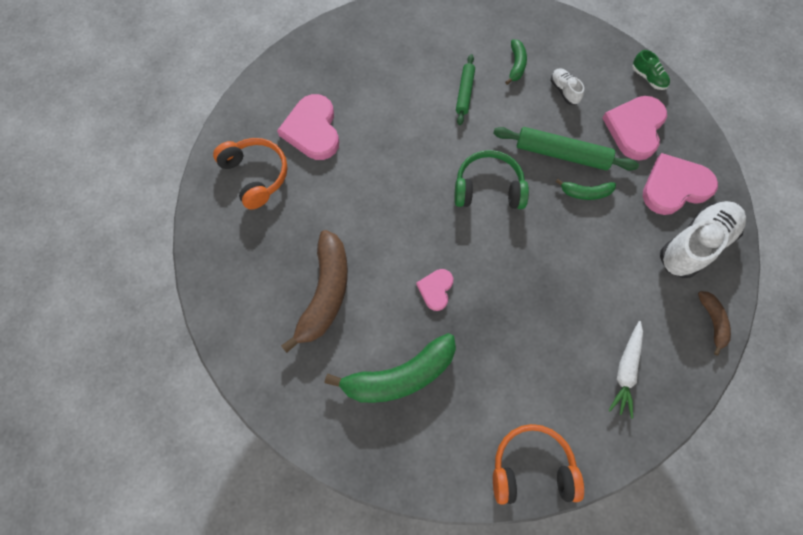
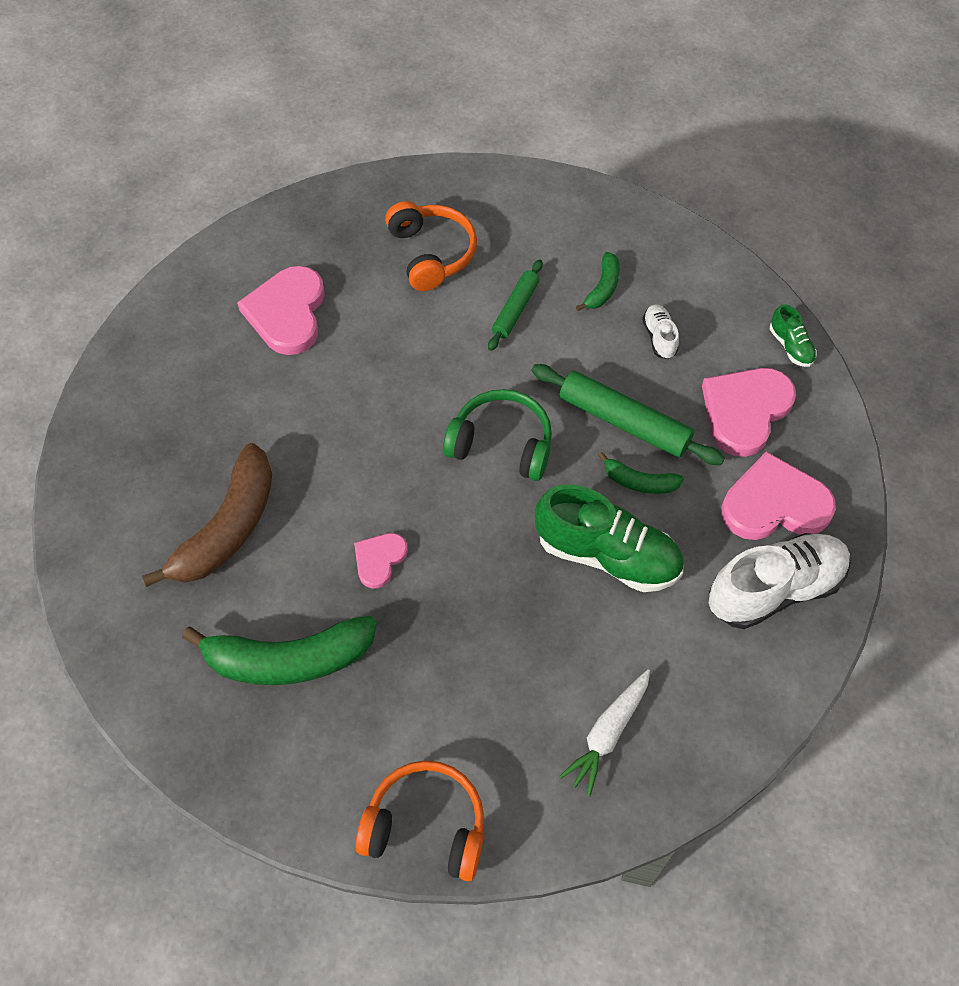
camera: 15 degrees right, 10 degrees down
(256, 175) = (190, 355): orange headphones -> orange headphones (431, 254)
(583, 248) = (607, 555): none -> green shoe
(712, 321) = (761, 700): brown banana -> none

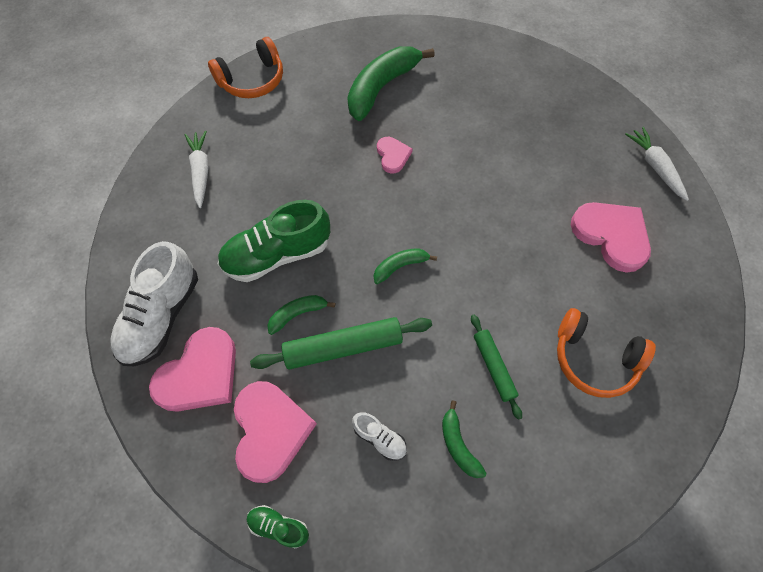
camera: 135 degrees right, 5 degrees up
(160, 328) = (655, 167): none -> white carrot
(228, 527) = (479, 111): brown banana -> none
(501, 444) = (400, 266): green headphones -> green banana

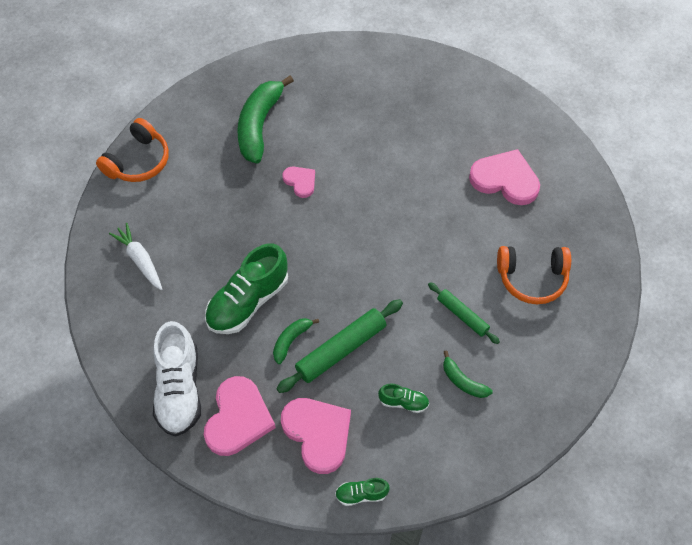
camera: 25 degrees left, 5 degrees down
(380, 438) = (403, 402): white shoe -> green shoe
(400, 266) = (353, 270): green banana -> none
(655, 167) = (515, 111): white carrot -> none

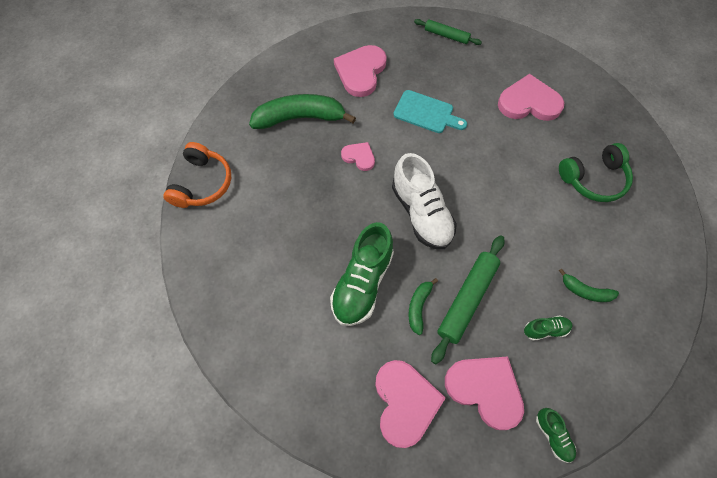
camera: 20 degrees left, 5 degrees up
(140, 260) = (243, 277): white carrot -> none
(179, 389) = (336, 394): white shoe -> white shoe (421, 213)
(259, 125) = (300, 118): green banana -> green banana turned 90 degrees clockwise
(342, 96) = (361, 72): none -> pink heart
(361, 494) = (553, 435): green shoe -> green shoe turned 90 degrees counterclockwise
(390, 158) = (426, 113): none -> turquoise cutting board
(462, 315) = (554, 231): green rolling pin -> green rolling pin (446, 35)
(532, 278) = (593, 179): orange headphones -> green headphones

